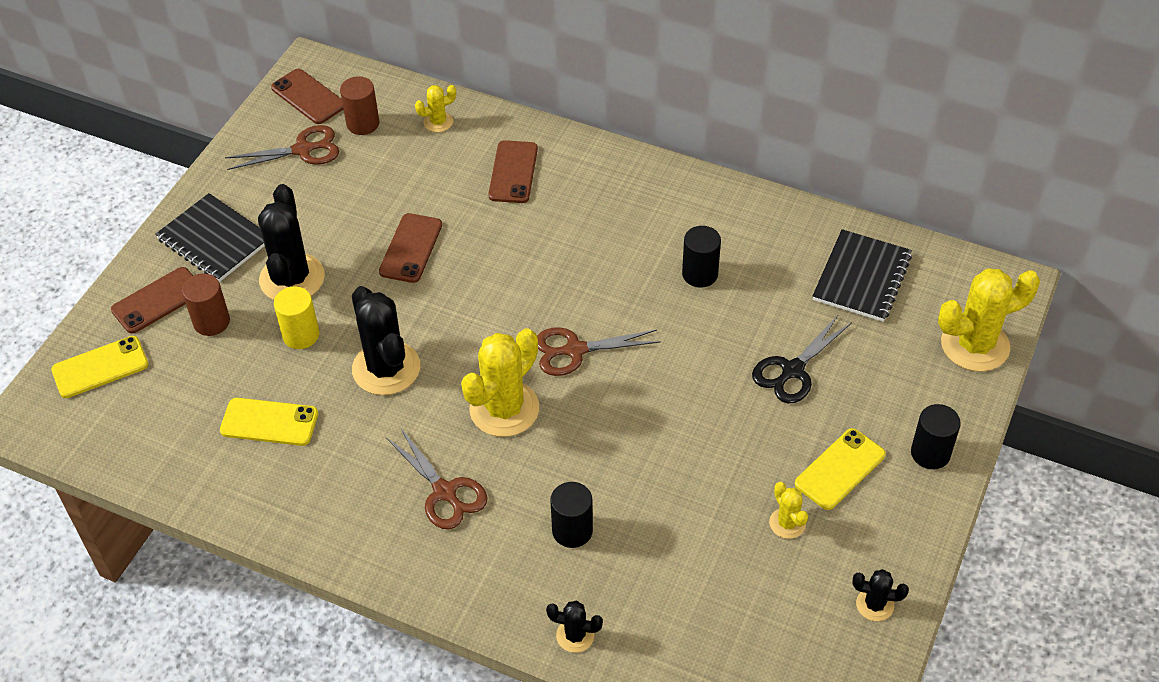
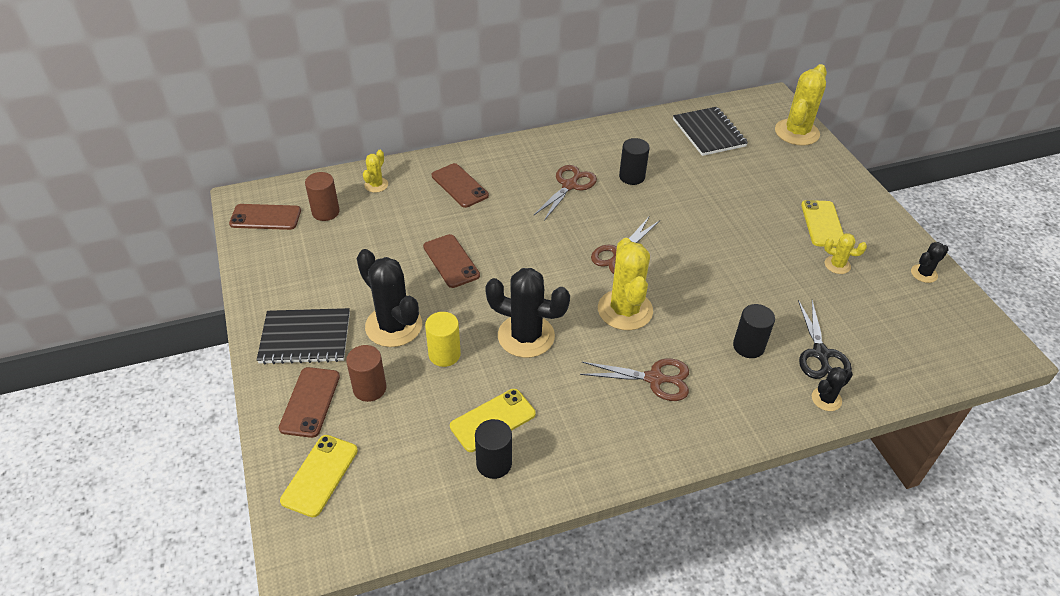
camera: 45 degrees left, 5 degrees down
(302, 150) = (301, 249): brown scissors -> brown scissors (569, 186)
(792, 370) = (738, 193): black scissors -> black scissors (820, 354)
(930, 453) = (847, 190): black cylinder -> black cylinder (494, 463)

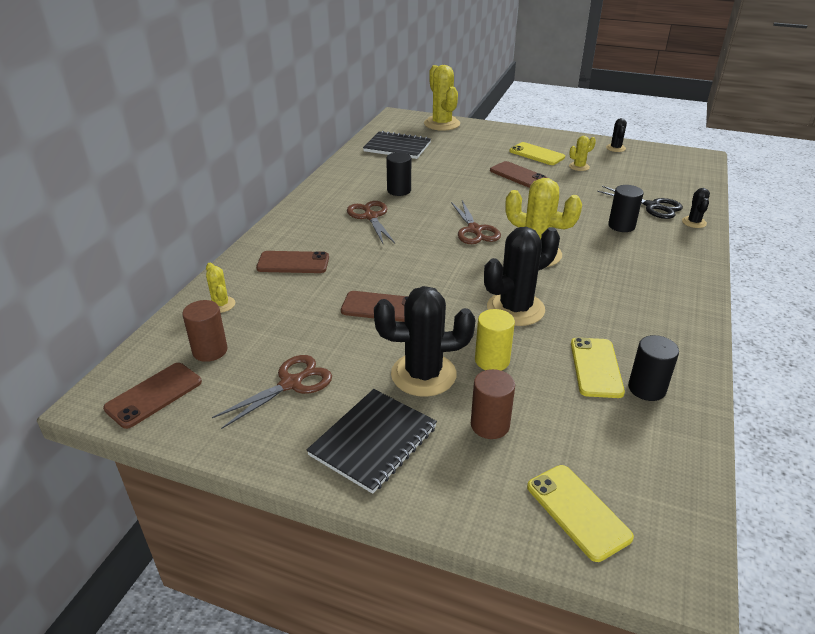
camera: 50 degrees left, 10 degrees down
(310, 402) = (469, 476): brown phone -> brown phone (518, 175)
(654, 379) = (618, 273): brown scissors -> brown scissors (291, 384)

